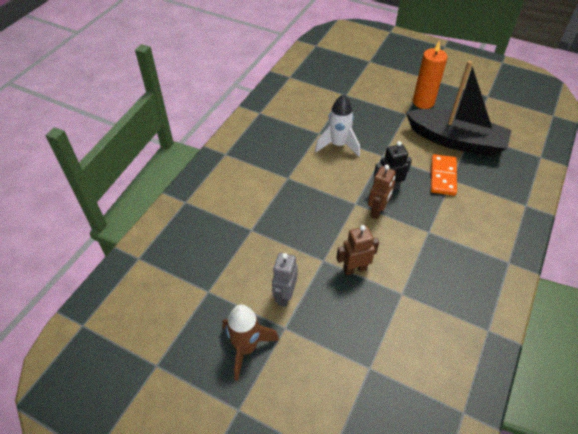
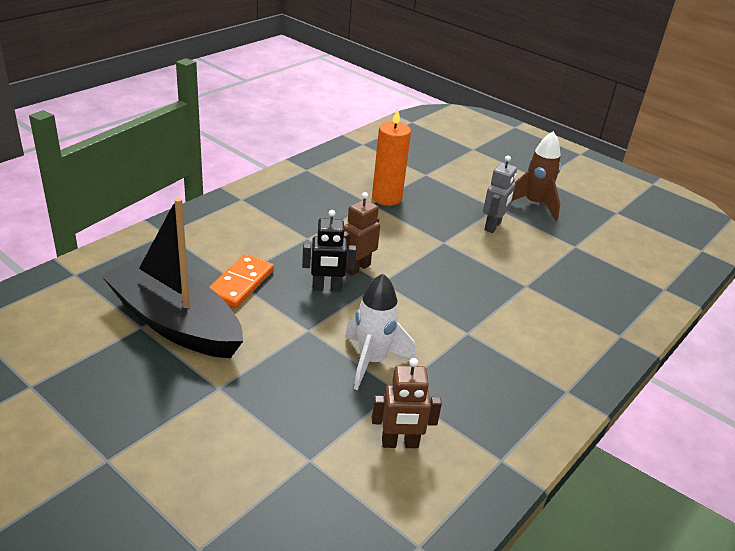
camera: 170 degrees left, 15 degrees down
(354, 269) = (411, 228): brown robot -> brown robot (400, 443)
(423, 102) = (166, 403): orange candle -> orange candle (387, 198)

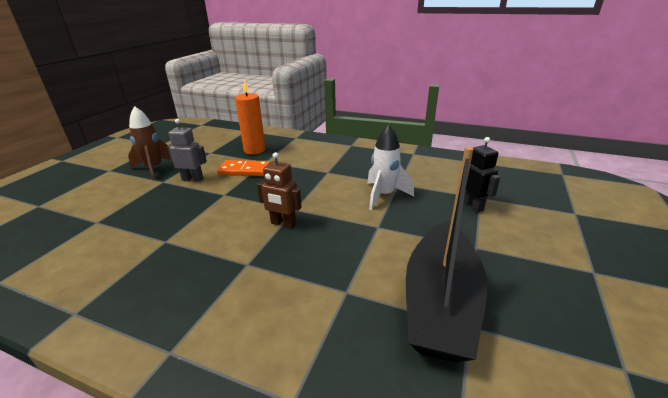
camera: 105 degrees left, 5 degrees down
(240, 283) = (350, 282): orange domino -> orange domino (244, 170)
(326, 288) = (321, 231): black robot -> black robot (472, 206)
(387, 198) = (152, 234): orange candle -> orange candle (254, 150)
(400, 443) = (435, 176): brown robot -> none

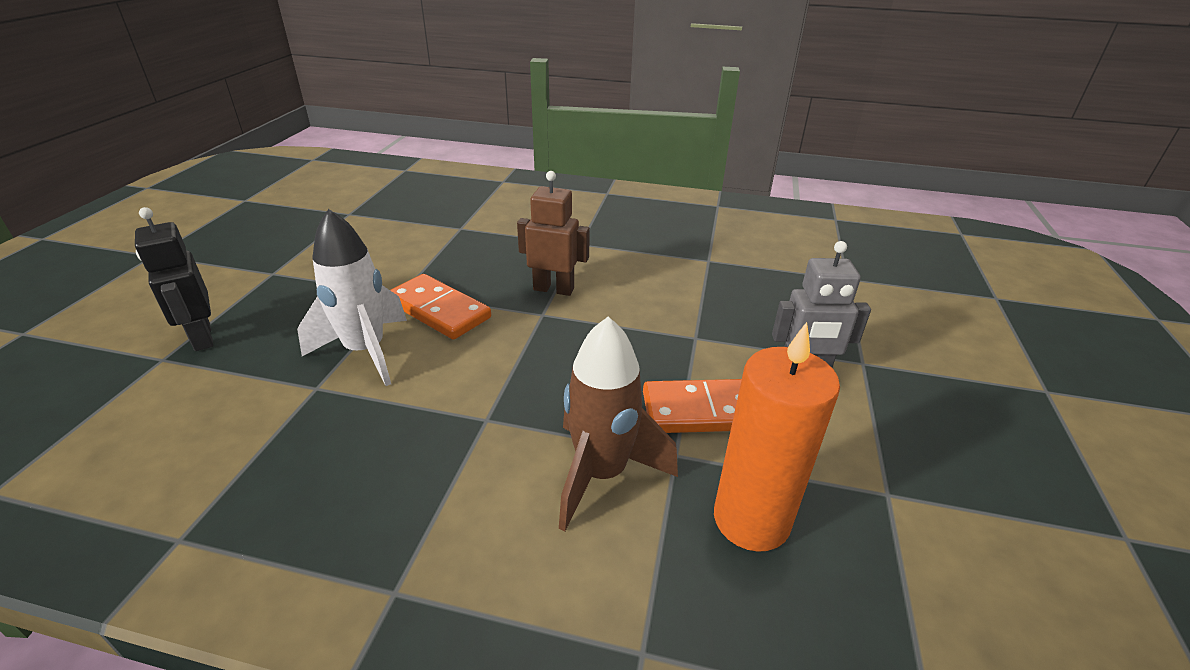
camera: 170 degrees right, 5 degrees up
(154, 169) = (944, 402): brown rocket -> brown rocket (601, 474)
(353, 214) = (438, 310): none -> orange domino
(440, 302) = (364, 225): black boat -> none

